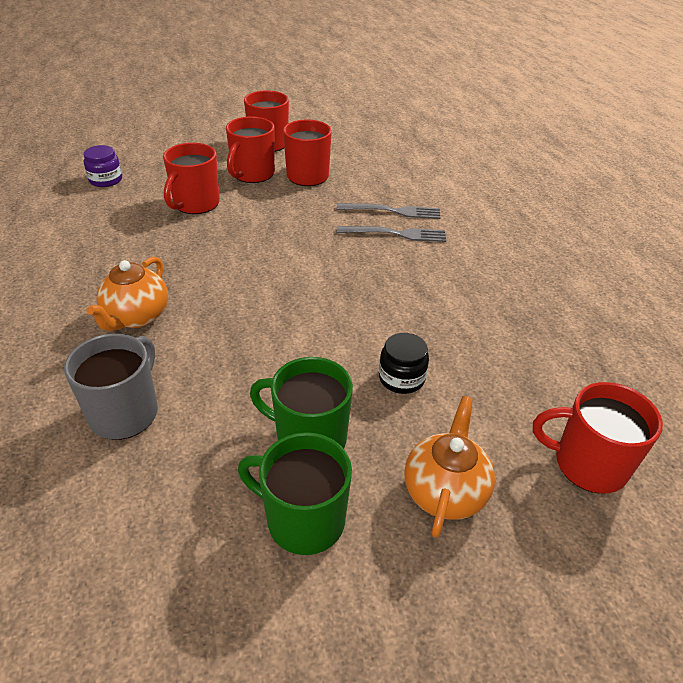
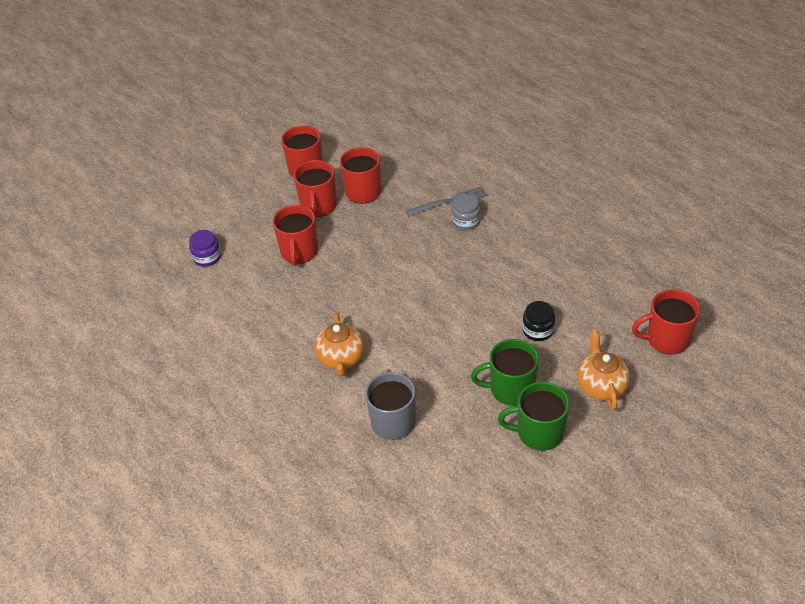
camera: 20 degrees left, 5 degrees up
(397, 234) = (466, 221): grey fork -> grey jar

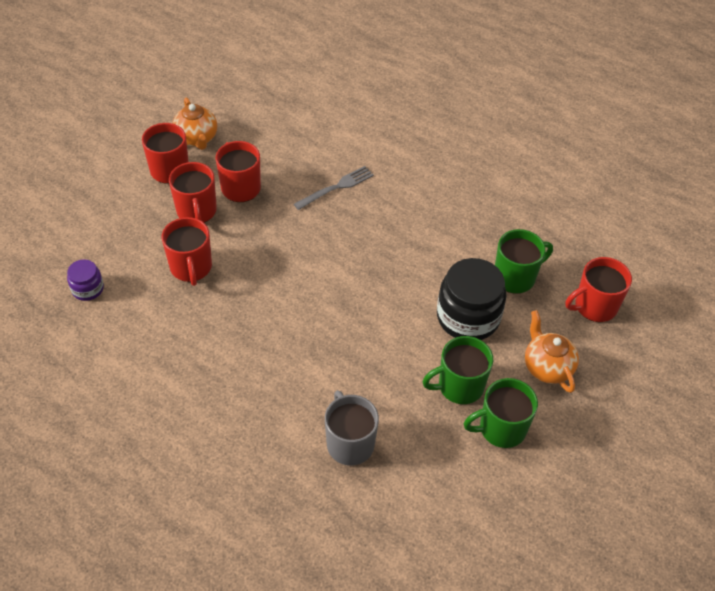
camera: 20 degrees left, 5 degrees up
(341, 359) = (274, 383): orange teapot -> orange teapot (197, 139)
(466, 221) = (360, 207): grey jar -> none
(538, 330) = (468, 317): black jar -> black jar, size x1.97
(595, 302) = (515, 277): none -> green mug

